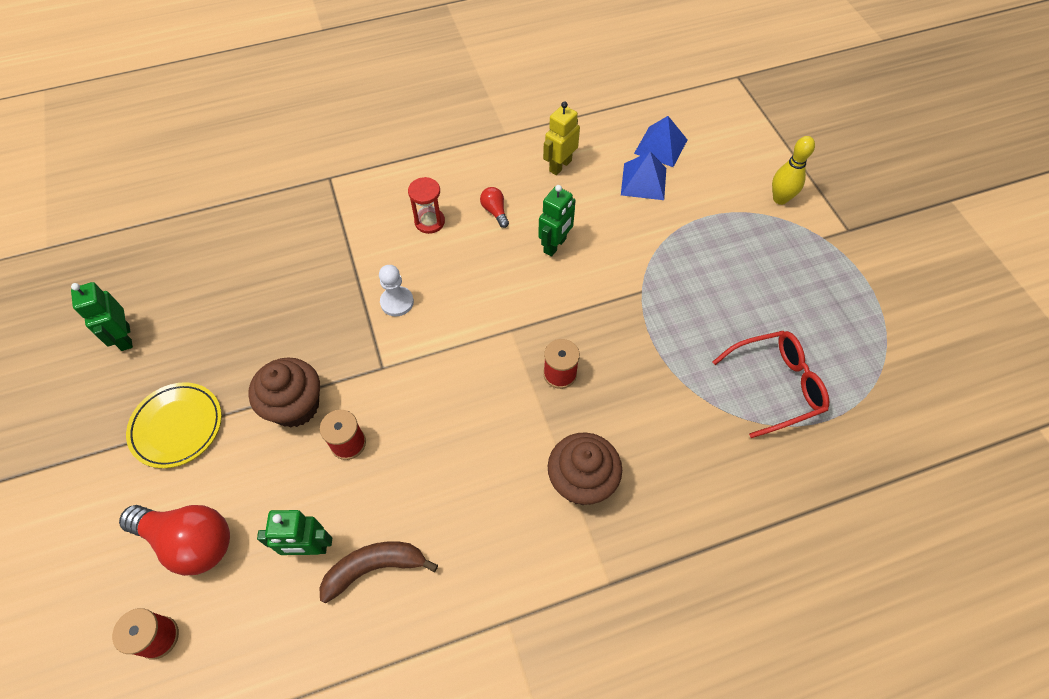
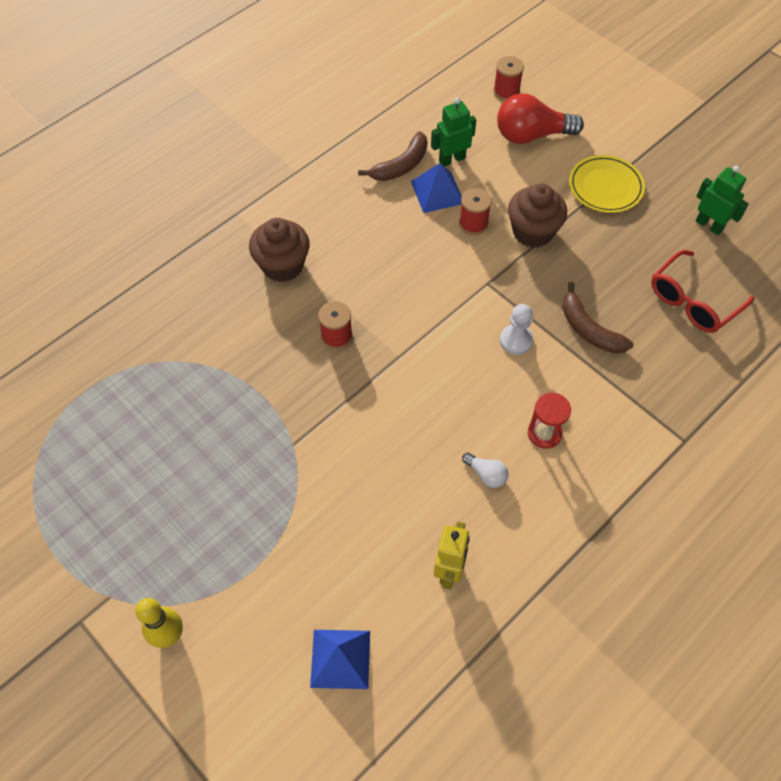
camera: 155 degrees right, 0 degrees up
(326, 286) = (589, 329): none -> brown banana
(495, 211) = (486, 474): red light bulb -> white light bulb
(555, 245) = (402, 460): green robot -> none
(643, 181) = (341, 590): blue pyramid -> blue pyramid (437, 192)
(776, 385) = (139, 401): red glasses -> red glasses (693, 301)

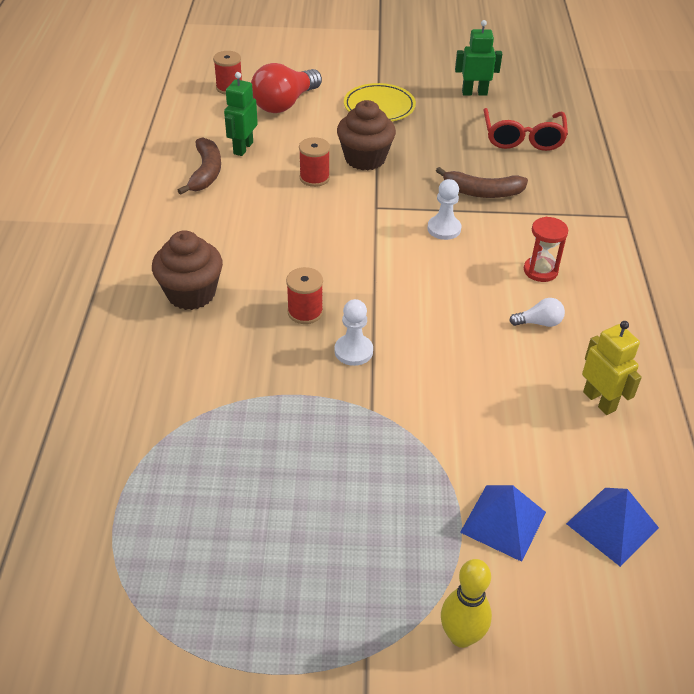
camera: 45 degrees left, 15 degrees down
(332, 392) = (353, 351): none -> white pawn
(437, 192) = (259, 173): blue pyramid -> blue pyramid (503, 522)

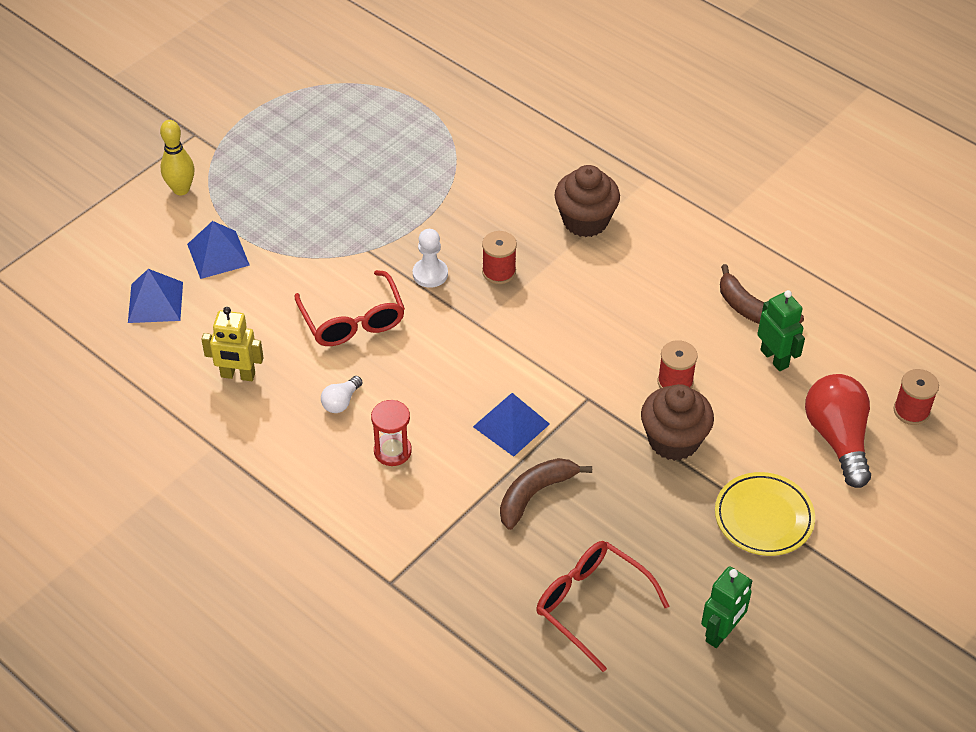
camera: 130 degrees right, 5 degrees up
(444, 229) = (511, 425): white pawn -> blue pyramid
(458, 367) = (353, 321): none -> red glasses

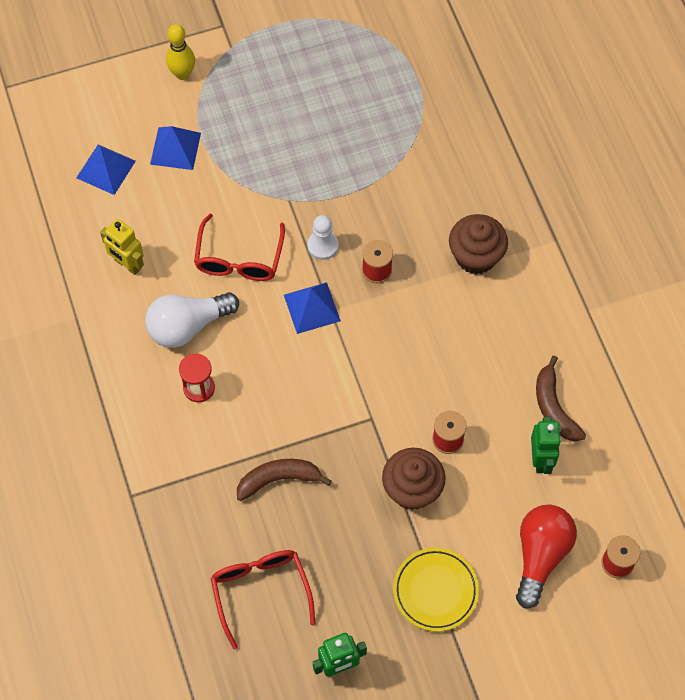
camera: 30 degrees right, 15 degrees up
(341, 402) = (187, 326): white light bulb -> white light bulb, size x2.13
(511, 425) = (299, 411): blue pyramid -> blue pyramid (311, 307)

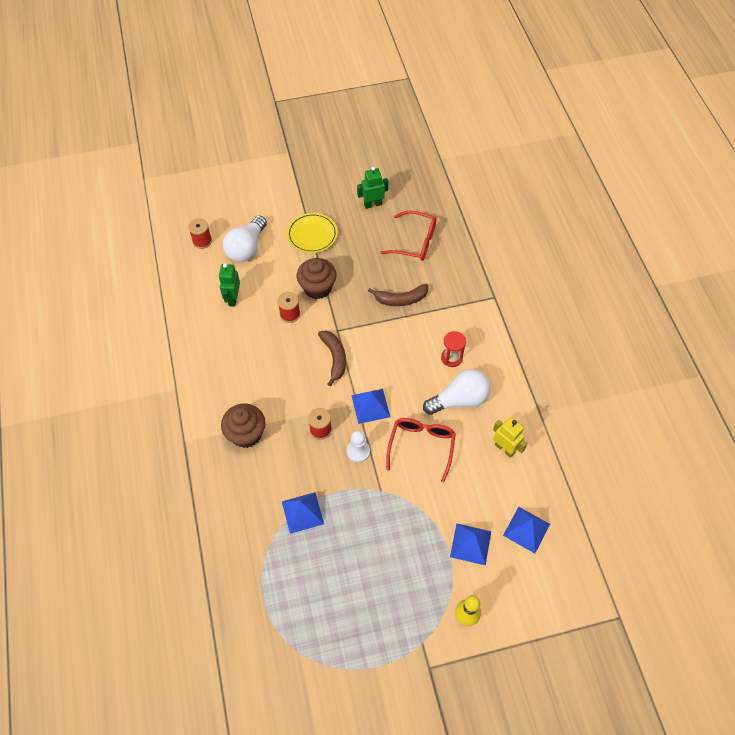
camera: 175 degrees left, 5 degrees down
(260, 591) = (415, 242): red glasses -> red glasses turned 60 degrees counterclockwise
(385, 167) = (302, 512): none -> blue pyramid
(540, 555) = (246, 248): red light bulb -> white light bulb
(554, 407) = (216, 328): brown banana -> brown banana (334, 358)

